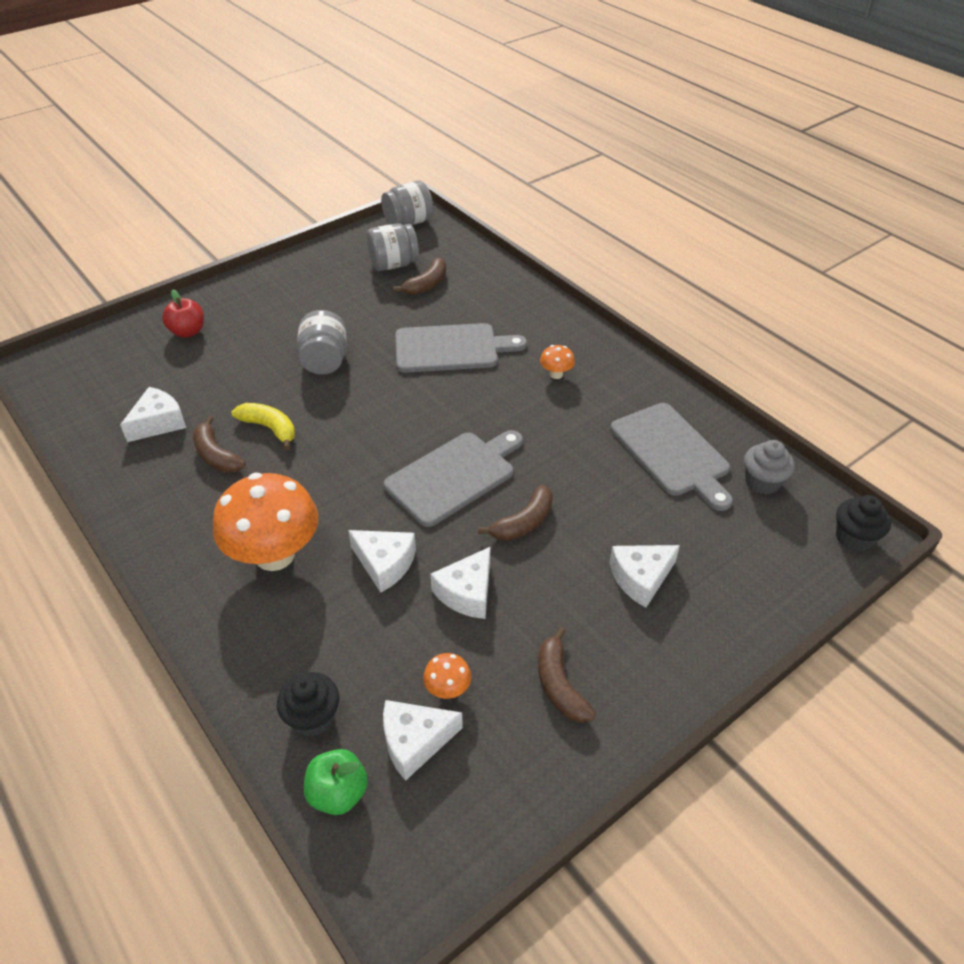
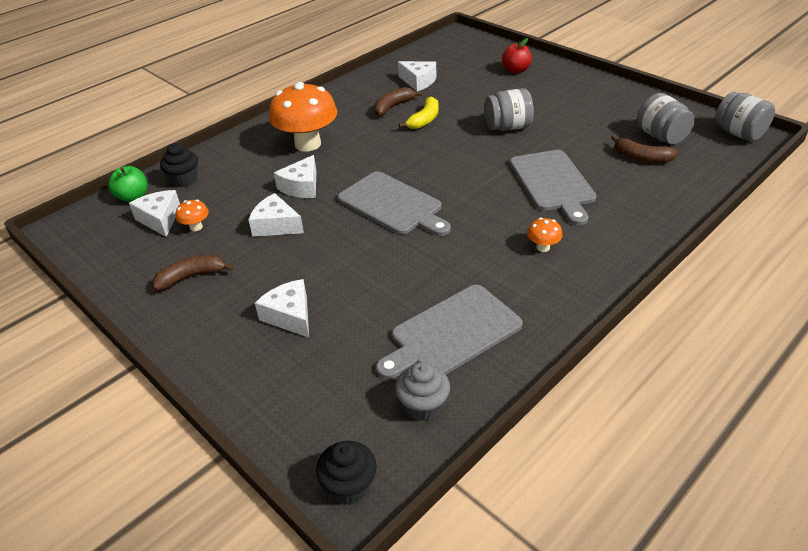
camera: 85 degrees right, 5 degrees down
(523, 522) = (347, 245): brown banana -> none

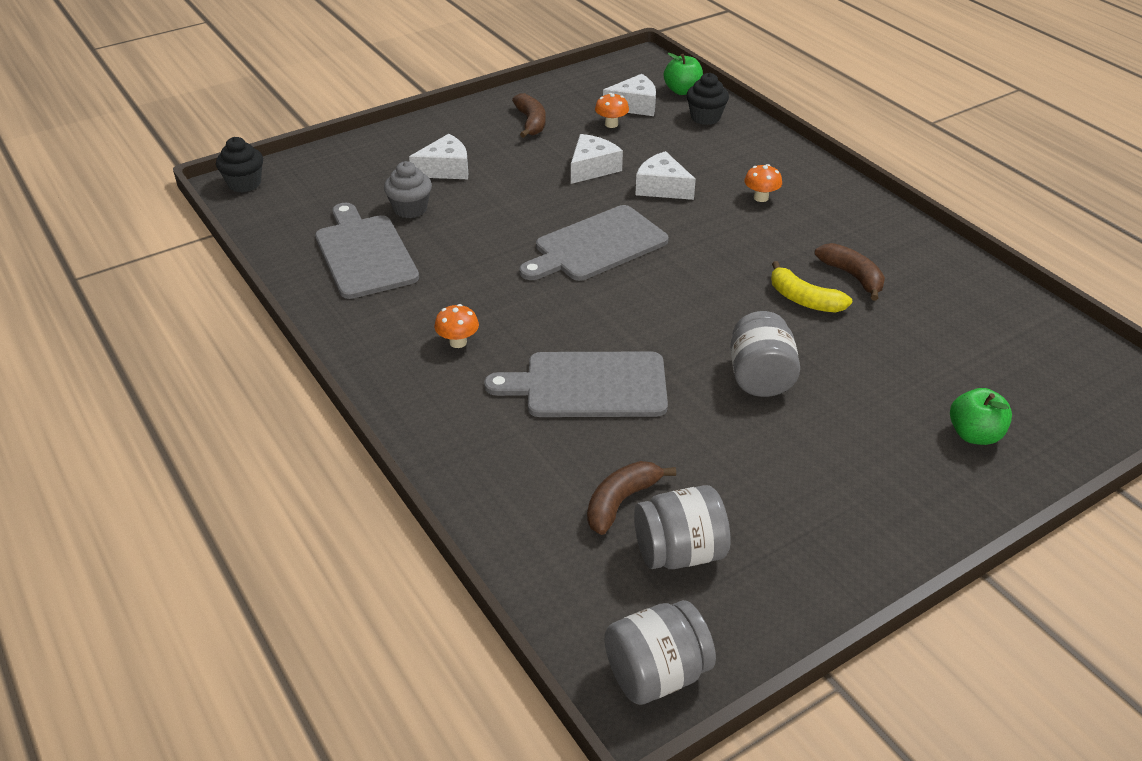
camera: 100 degrees right, 0 degrees up
(308, 144) = (761, 198): orange mushroom -> orange mushroom, size x0.42
(418, 81) = (937, 312): white cheese -> none
(423, 406) = (291, 225): grey cupcake -> grey cupcake (410, 209)
(516, 70) = (974, 435): red apple -> green apple

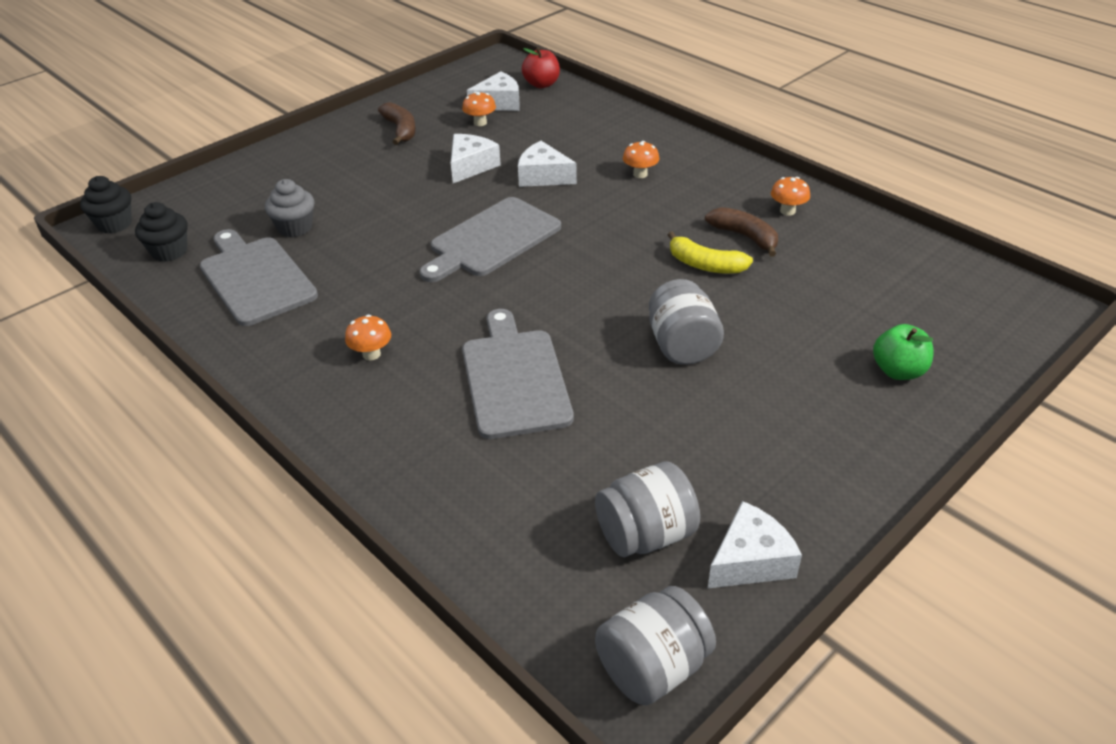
camera: 10 degrees left, 0 degrees up
(445, 169) = (323, 184): white cheese -> white cheese (750, 560)
(588, 385) = (514, 378): grey cutting board -> grey cutting board turned 90 degrees clockwise
(621, 502) = (574, 492): brown banana -> none
(682, 91) = (541, 84): green apple -> red apple
(705, 117) = (569, 106): black cupcake -> black cupcake (169, 251)
(904, 255) = (787, 211): none -> orange mushroom

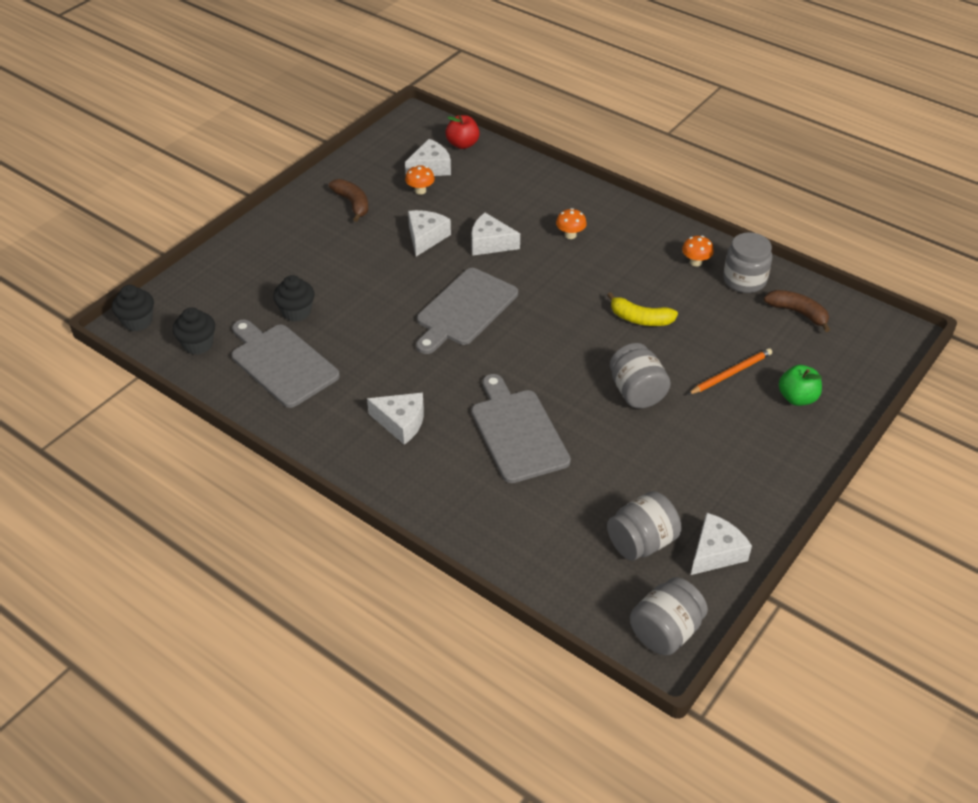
camera: 10 degrees left, 5 degrees up
(295, 228) = (296, 312): grey cupcake -> black cupcake
(371, 354) = (401, 422): orange mushroom -> white cheese
(745, 237) = (666, 290): brown banana -> brown banana (798, 313)
(812, 334) = (731, 373): none -> orange pencil
(846, 233) = (744, 280): none -> grey jar

